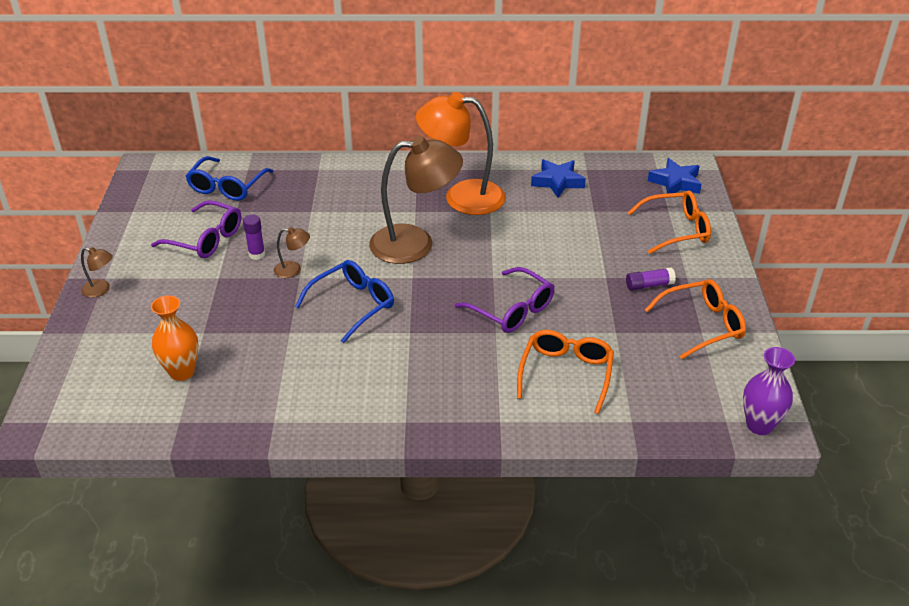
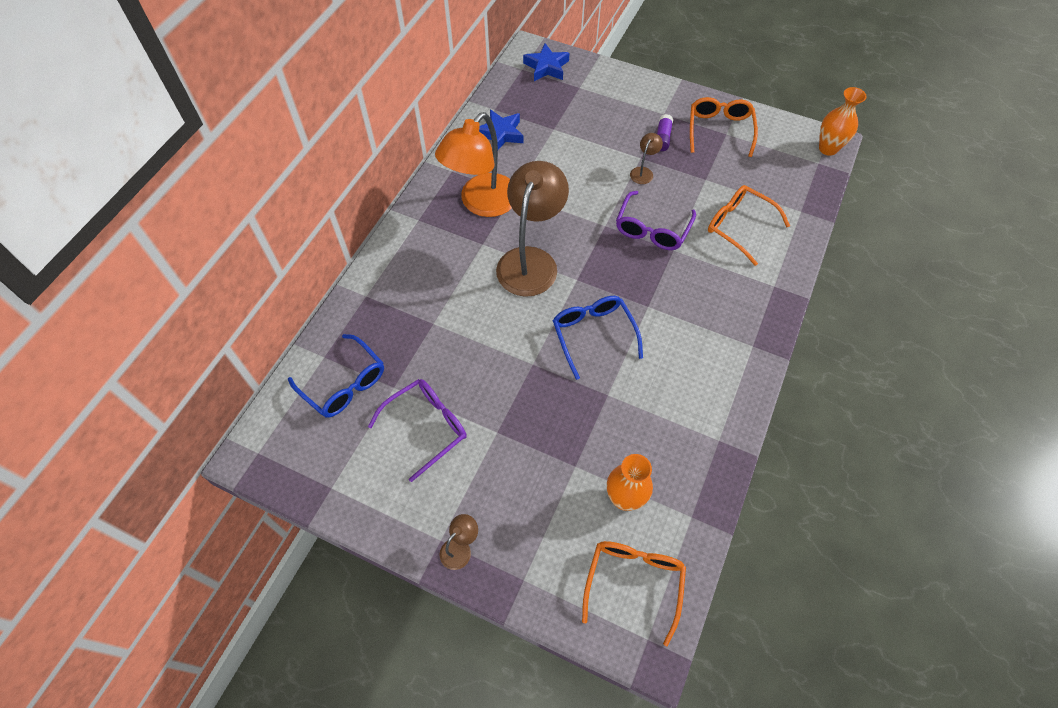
camera: 65 degrees left, 20 degrees up
(257, 254) = (478, 389): purple glue stick -> none
(293, 270) = (519, 365): brown lamp -> brown lamp (643, 172)
(512, 310) = (652, 229): purple glasses -> purple glasses turned 135 degrees clockwise
(676, 230) = (605, 94): orange glasses -> orange glasses (634, 582)
(759, 425) = (828, 148): purple vase -> orange vase

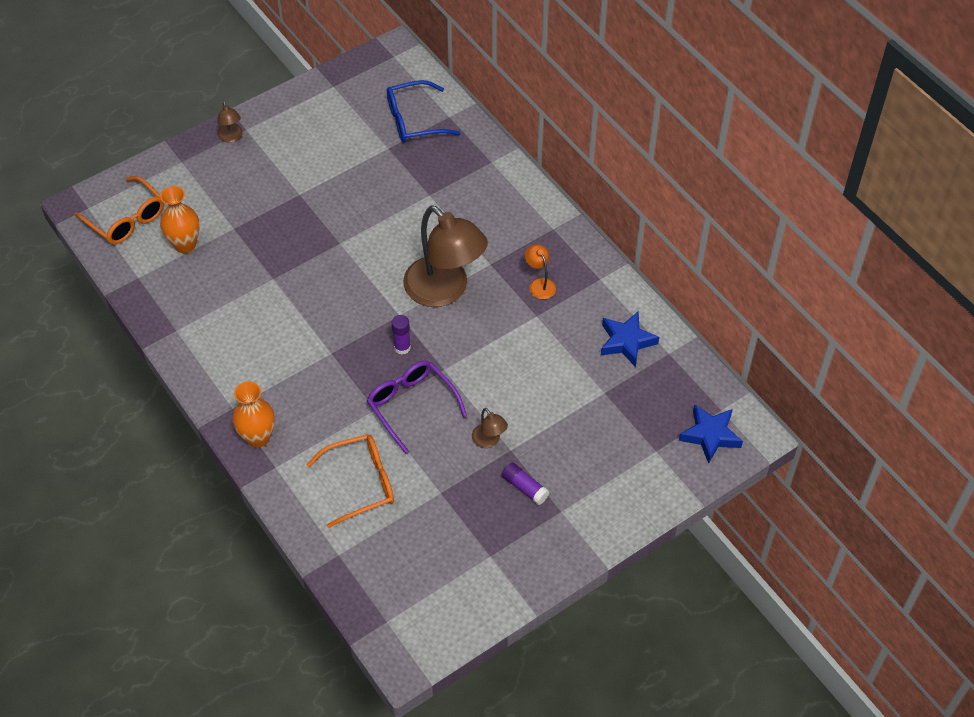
camera: 120 degrees right, 5 degrees down
(427, 427) = (337, 155): purple glasses -> none
(482, 204) = (540, 284): orange lamp -> orange lamp, size x0.42
(593, 334) = (334, 297): blue glasses -> none
(606, 261) = (402, 347): none -> purple glue stick
(719, 130) = (500, 552): orange glasses -> none
(828, 148) = (399, 647): orange vase -> orange vase (258, 437)

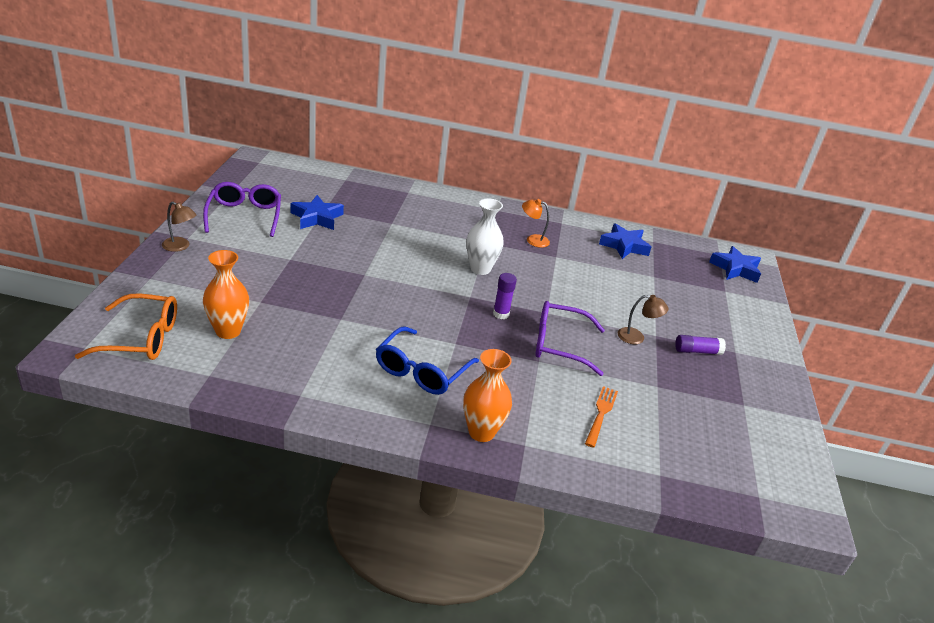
camera: 50 degrees left, 20 degrees down
(313, 124) = (244, 216): none -> purple glasses
(361, 483) = (601, 414): orange glasses -> orange fork
(370, 156) = (317, 218): none -> blue star
(414, 120) = (323, 189): blue glasses -> blue glasses (421, 371)
(445, 291) = (480, 269): brown lamp -> white vase

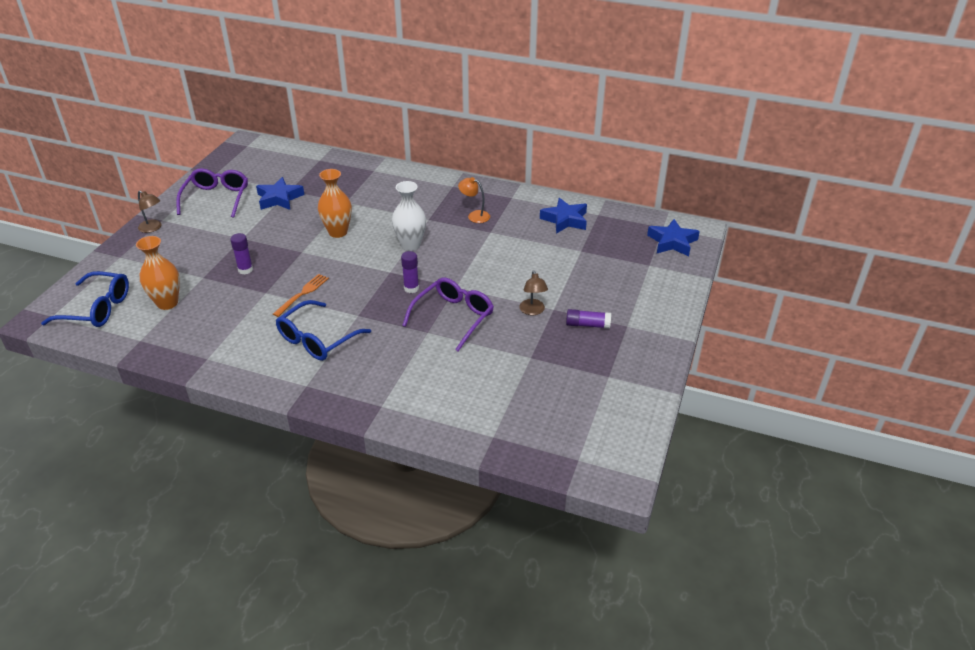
camera: 15 degrees right, 5 degrees up
(141, 338) = (97, 309): orange glasses -> blue glasses
(308, 294) = (245, 270): none -> purple glue stick
(481, 432) = (347, 394): orange vase -> orange vase (338, 232)
(559, 345) = (453, 317): purple glasses -> purple glasses turned 105 degrees clockwise
(601, 414) = (463, 381): orange fork -> orange fork (302, 294)
(636, 337) = (533, 311): brown lamp -> brown lamp turned 60 degrees clockwise

